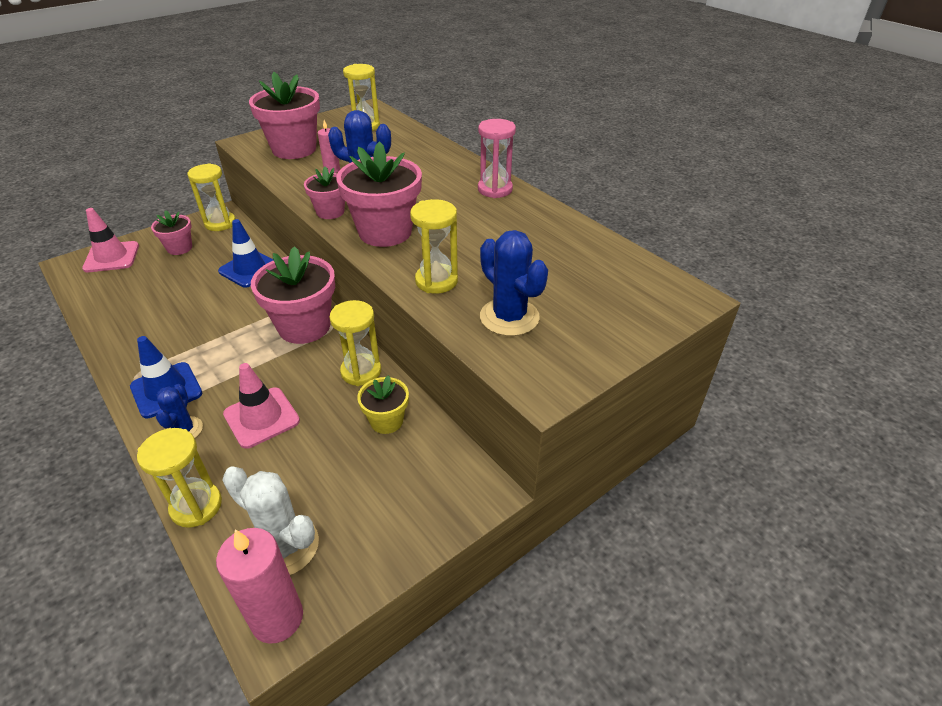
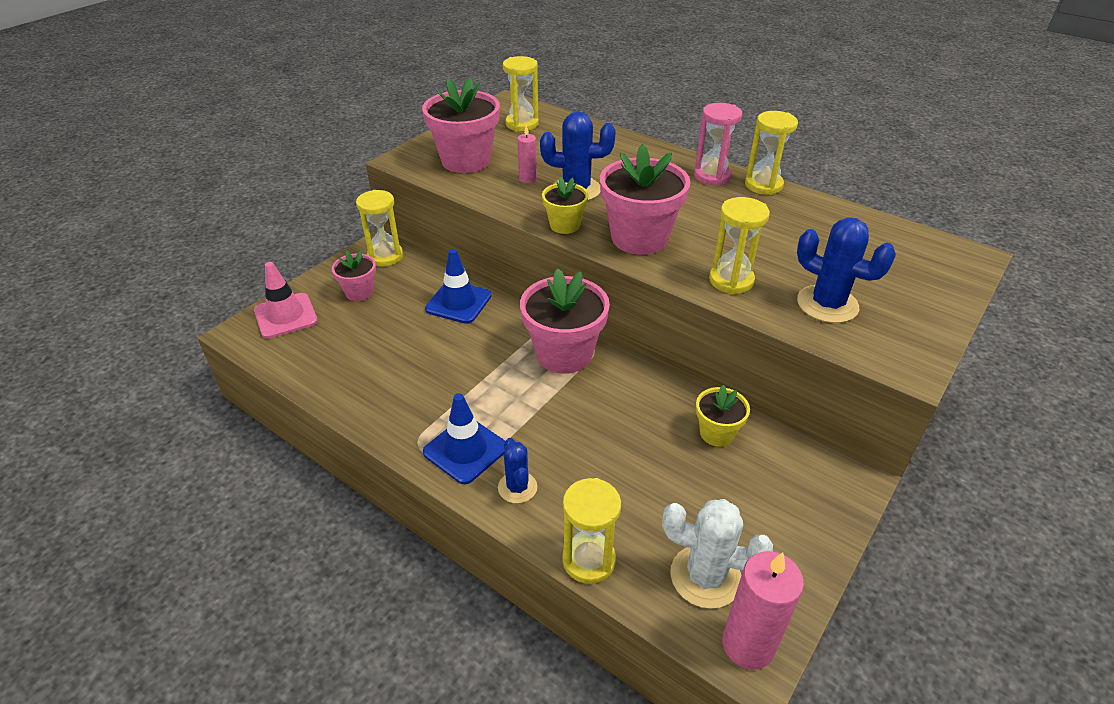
camera: 15 degrees left, 0 degrees up
(261, 417) = (589, 457): pink traffic cone -> none
(330, 212) = (564, 225): pink flower pot -> yellow flower pot
(361, 371) = (656, 389): yellow hourglass -> yellow hourglass (763, 185)

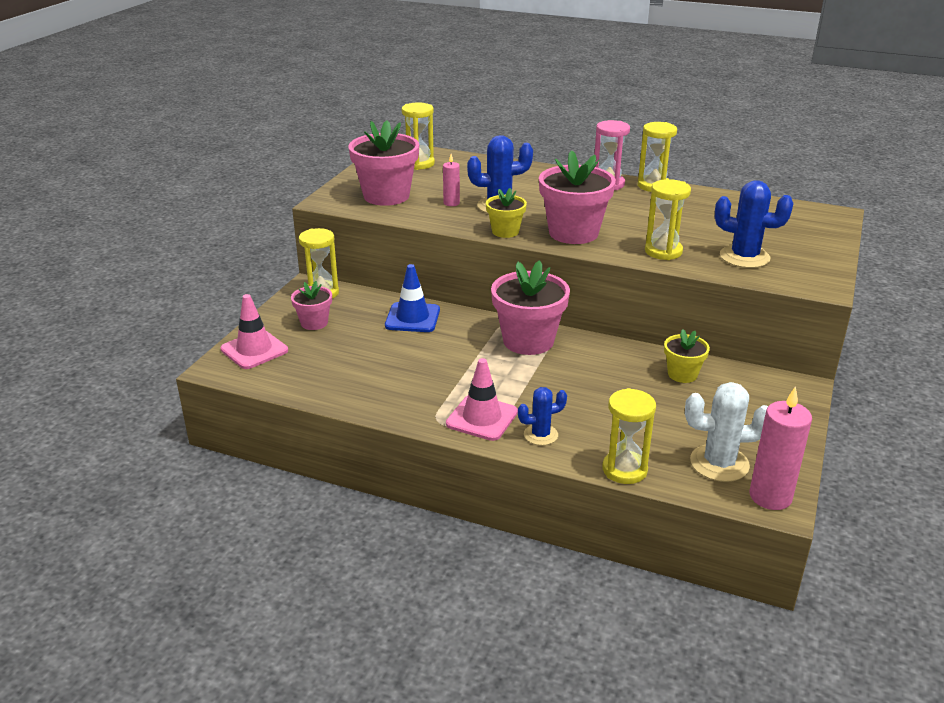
camera: 15 degrees left, 10 degrees down
(465, 450) = (482, 418): blue traffic cone -> pink traffic cone
(517, 487) = (540, 435): blue cactus -> blue cactus turned 75 degrees counterclockwise

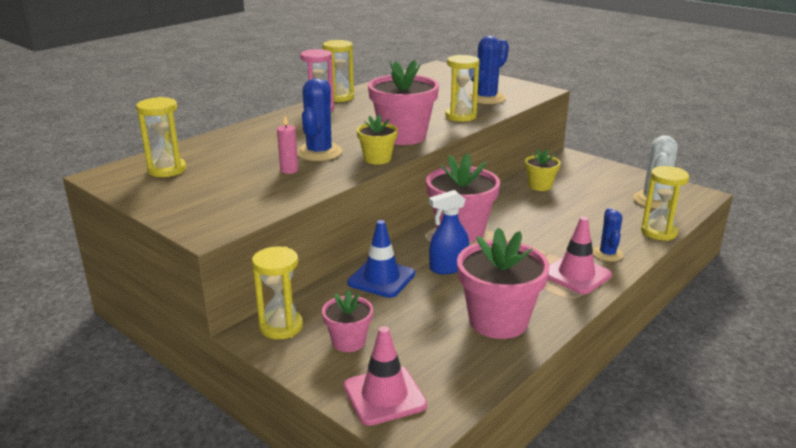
camera: 70 degrees left, 5 degrees down
(386, 196) = (233, 197): pink flower pot -> pink flower pot (498, 321)
(451, 346) = (448, 267): none -> blue spray bottle
(770, 496) = (692, 194): pink candle -> none

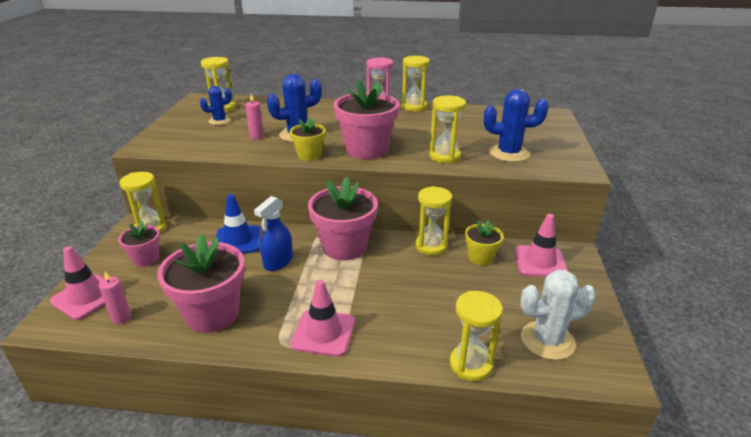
camera: 55 degrees right, 5 degrees up
(448, 267) = (278, 262): blue spray bottle -> blue spray bottle turned 90 degrees counterclockwise
(452, 376) = (121, 318): none -> pink candle
(503, 197) = (431, 246): none -> yellow hourglass
(567, 170) = (540, 262): none -> pink traffic cone
(607, 254) = (383, 341): blue cactus -> blue cactus (219, 121)

